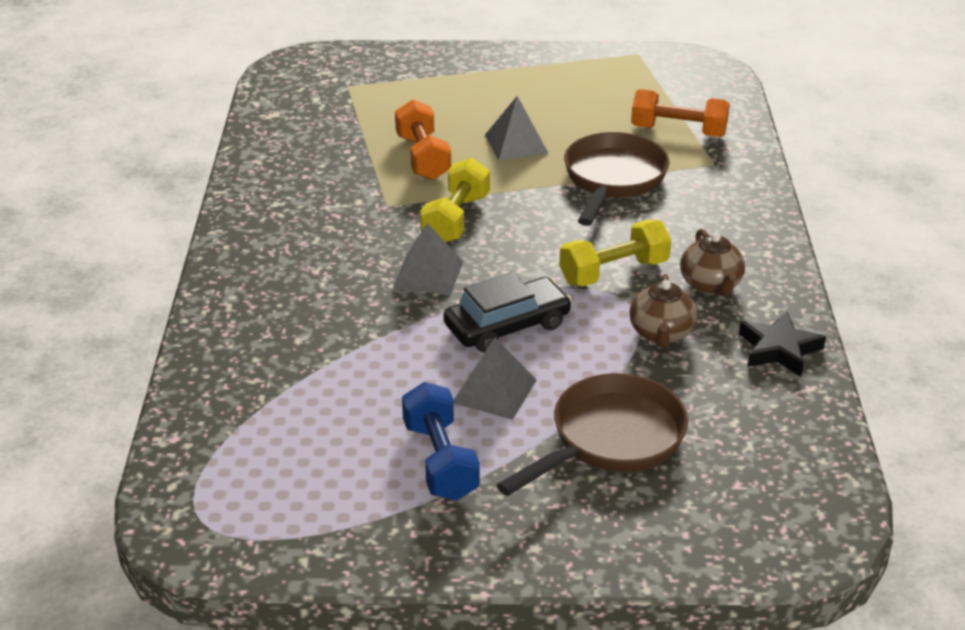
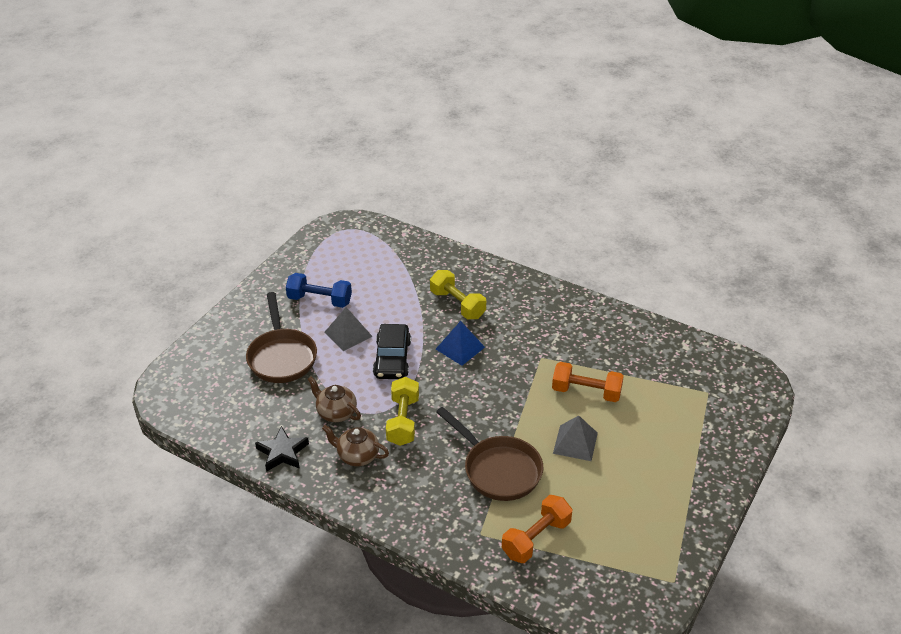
camera: 120 degrees right, 5 degrees up
(428, 274) = (460, 348): grey pyramid -> blue pyramid
(456, 219) = (505, 379): yellow dumbbell -> yellow dumbbell (457, 304)

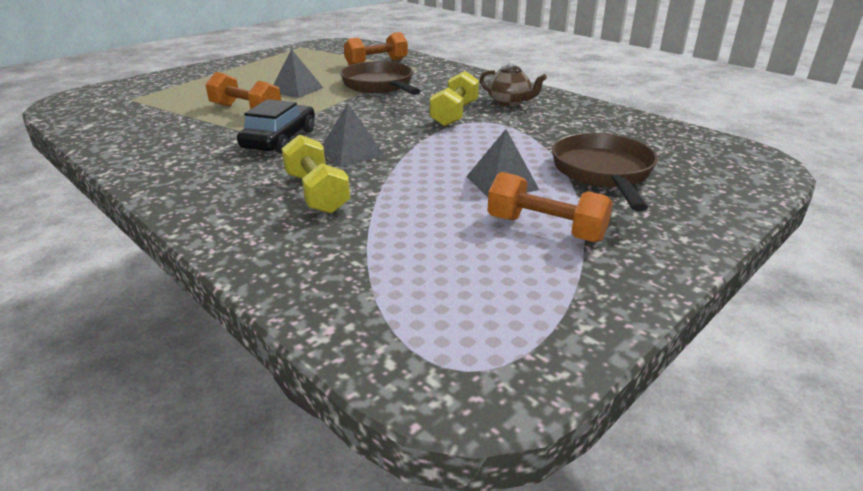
camera: 165 degrees left, 10 degrees down
(282, 453) = (588, 110): black star -> none
(320, 300) = (545, 229): blue dumbbell -> orange dumbbell
(336, 413) = (528, 126): brown teapot -> none
(392, 359) = (446, 154): black car -> black car (280, 139)
(460, 348) = (351, 153): blue pyramid -> grey pyramid

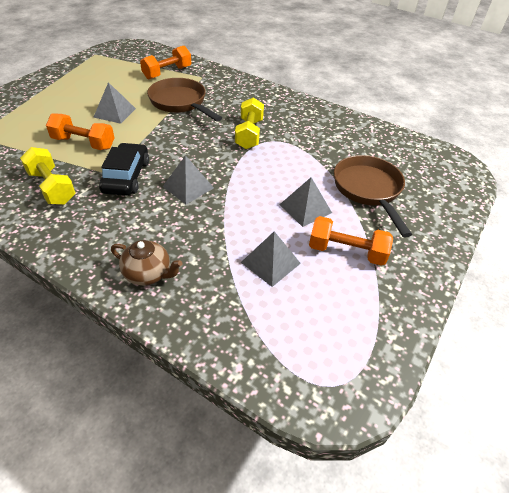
camera: 15 degrees left, 15 degrees up
(317, 193) = (179, 235): yellow dumbbell -> yellow dumbbell (52, 187)
(427, 229) = (270, 262): none -> grey pyramid
(509, 102) = (284, 116): brown teapot -> brown teapot (148, 274)

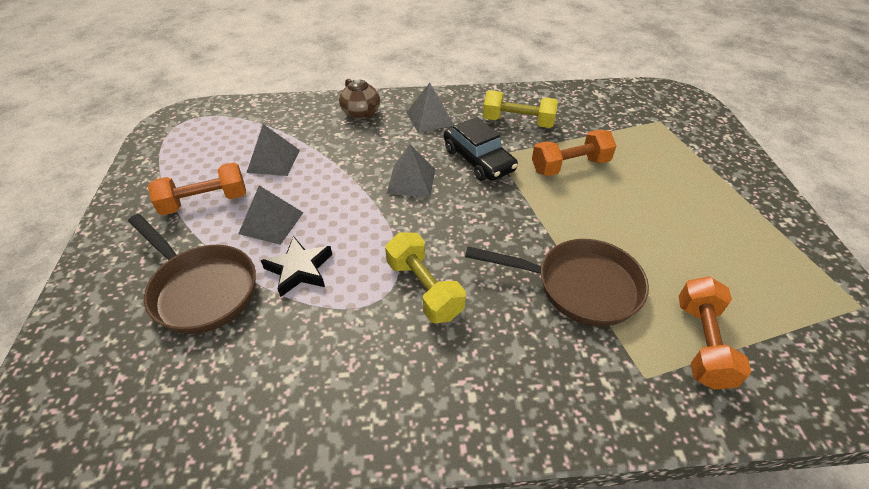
camera: 145 degrees right, 0 degrees up
(115, 112) = (615, 217): grey pyramid -> grey pyramid (430, 118)
(148, 274) = (361, 113): brown teapot -> brown teapot turned 105 degrees counterclockwise
(305, 172) = (299, 269): none -> black star

